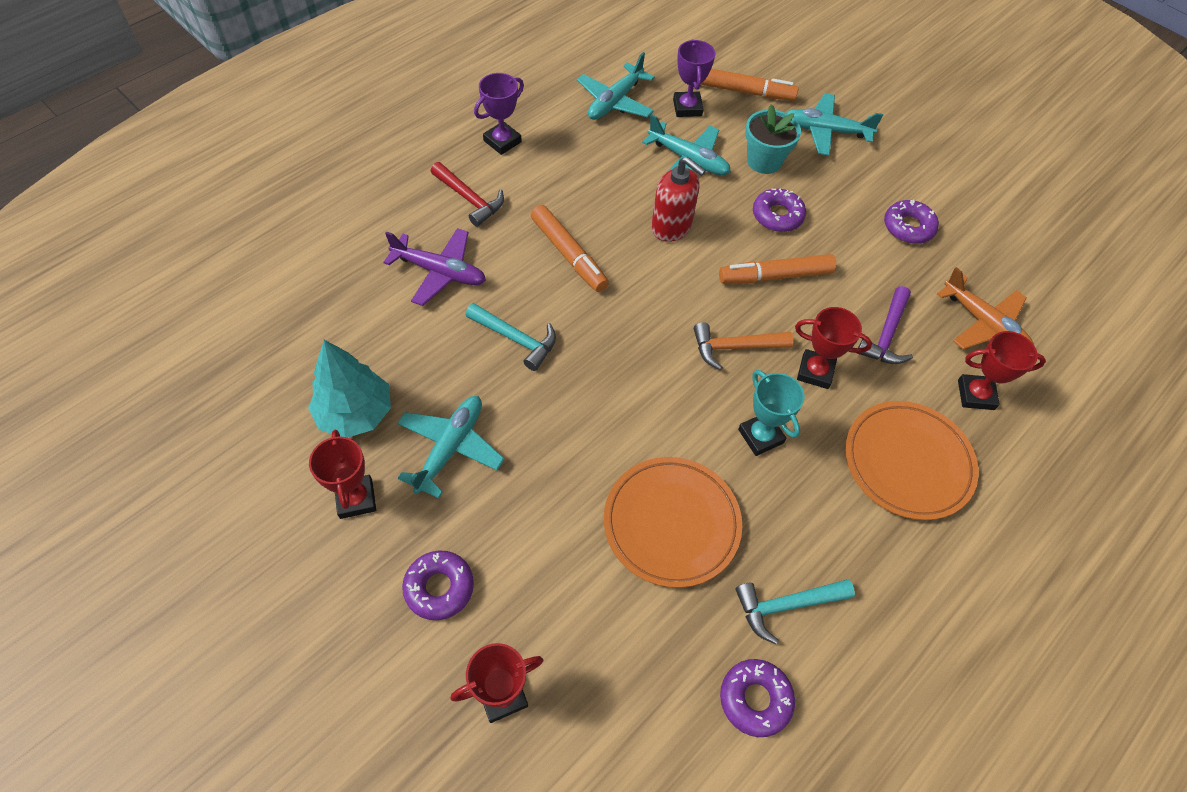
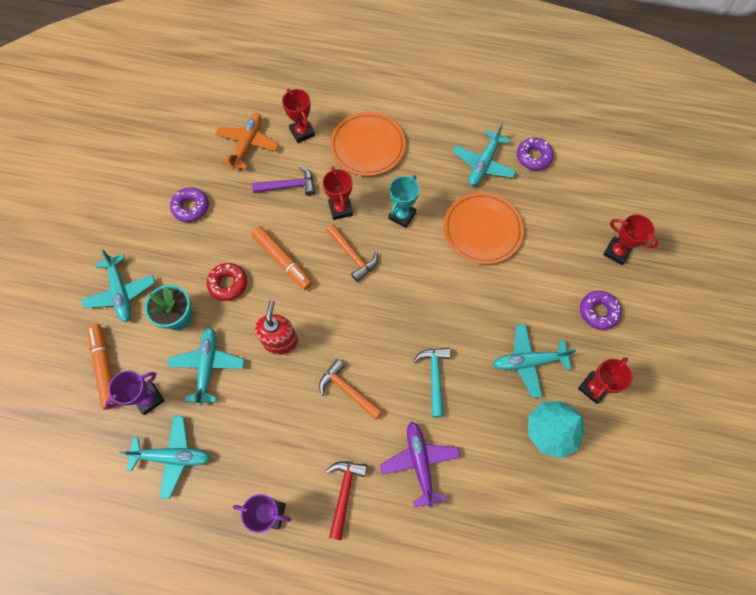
camera: 120 degrees left, 10 degrees up
(569, 254) = (347, 390): orange marker -> orange hammer
(777, 215) = (228, 283): purple donut -> red donut
(786, 605) = (483, 164): turquoise hammer -> turquoise plane

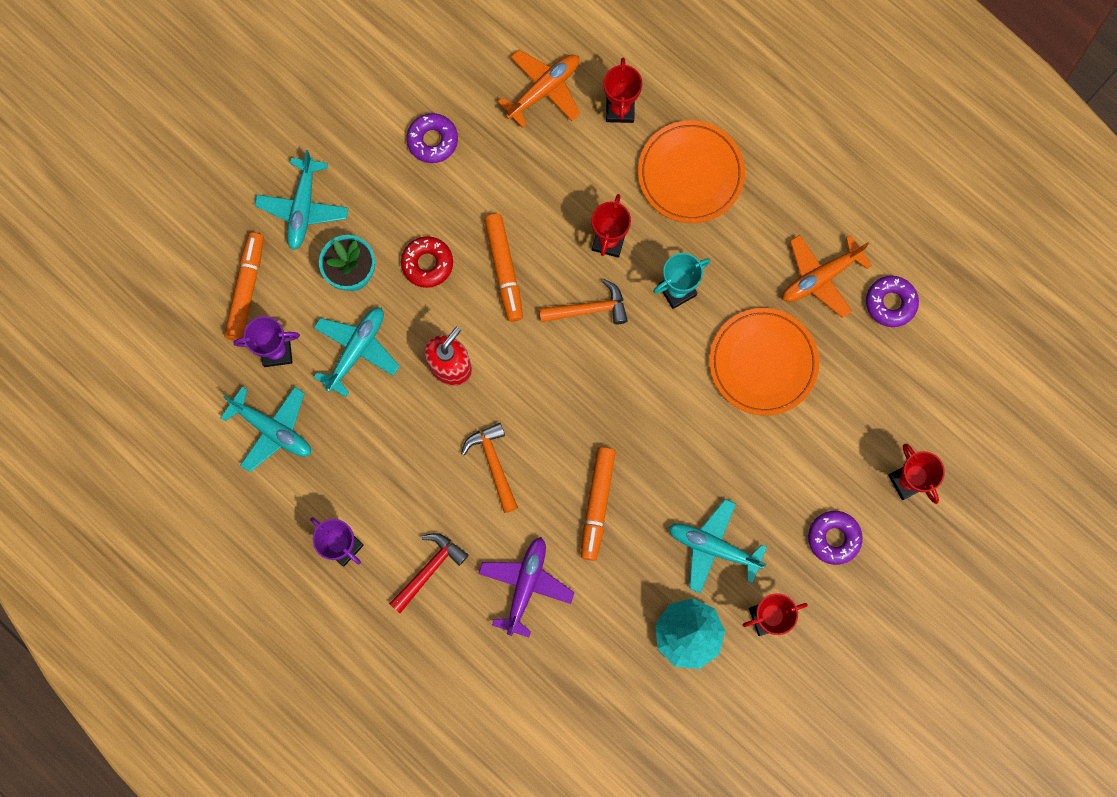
camera: 30 degrees right, 10 degrees up
(289, 186) = (563, 176): purple hammer -> none
(352, 256) = (589, 309): orange hammer -> orange hammer turned 90 degrees counterclockwise
(434, 377) = (597, 504): turquoise hammer -> orange marker
(483, 164) = (820, 277): turquoise plane -> orange plane

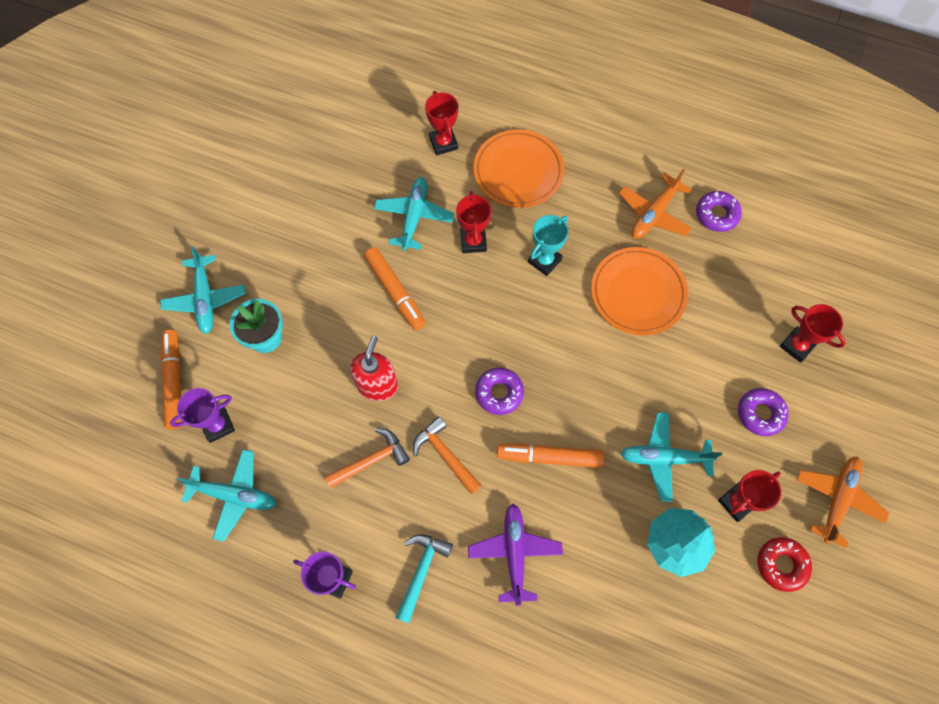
camera: 20 degrees left, 10 degrees down
(357, 350) = (290, 399): turquoise plane -> turquoise plane (414, 216)
(427, 264) = (328, 308): red donut -> red donut (781, 565)
(429, 569) = (421, 571): red hammer -> turquoise hammer
(432, 140) = (299, 212): purple donut -> purple donut (499, 393)
(544, 90) = (377, 148): orange plane -> orange plane (837, 499)
(589, 309) = (478, 299): orange hammer -> orange hammer (371, 460)
(597, 504) = (549, 457): orange marker -> orange marker turned 105 degrees clockwise

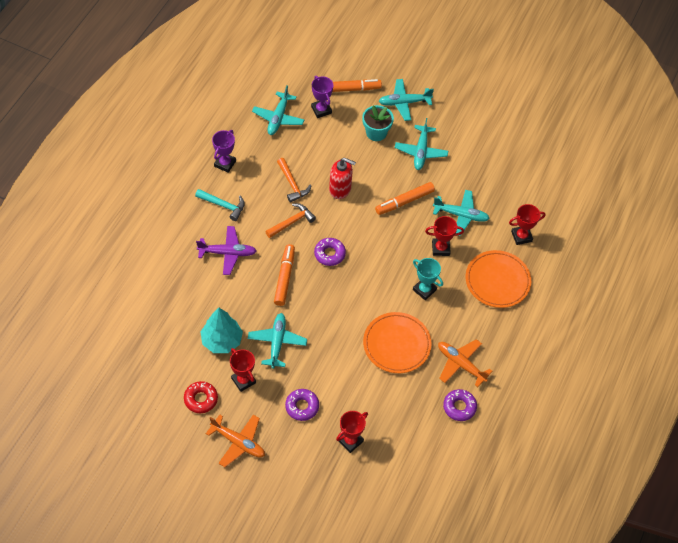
camera: 90 degrees right, 10 degrees down
(301, 272) = (421, 152): none -> turquoise plane

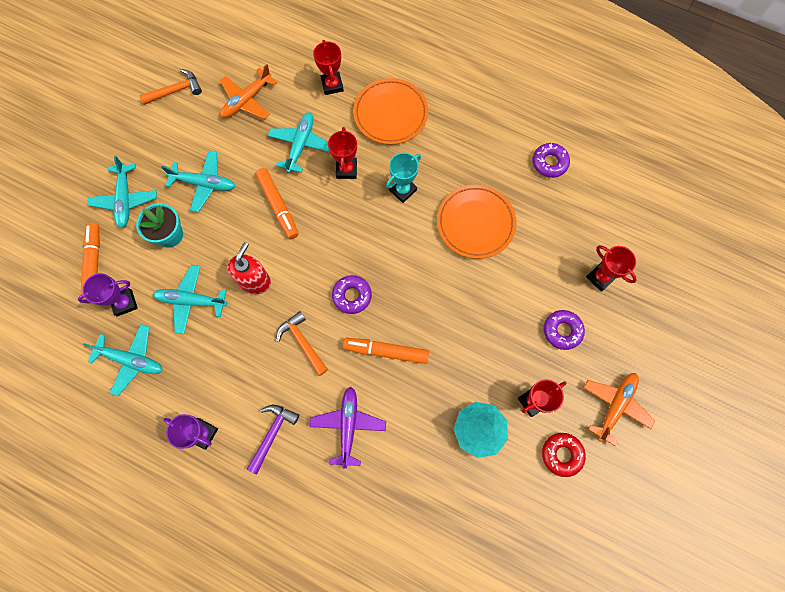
camera: 85 degrees left, 15 degrees up
(223, 205) = (272, 434): turquoise hammer -> purple hammer
(277, 342) = (478, 360): turquoise plane -> turquoise plane (191, 301)
(292, 184) = (243, 341): orange hammer -> orange hammer (176, 91)
(460, 364) = (497, 158): orange plane -> orange plane (247, 100)

